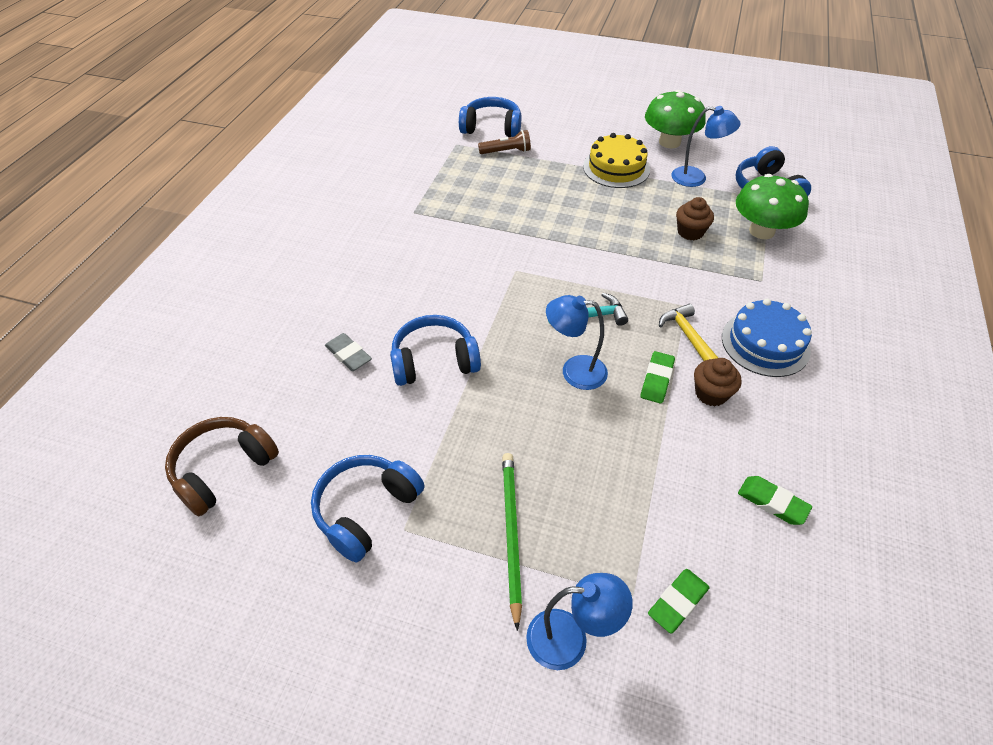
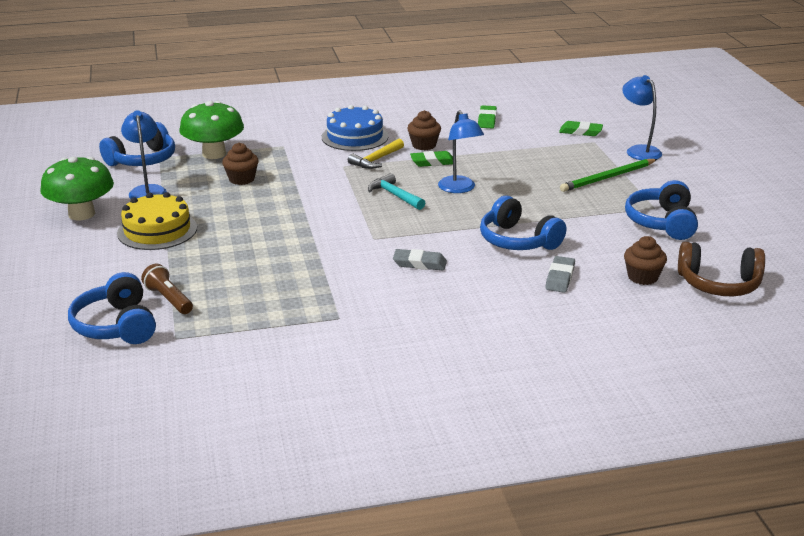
camera: 120 degrees left, 20 degrees down
(293, 415) = (642, 277): none -> brown cupcake
(366, 510) = (662, 222): blue headphones -> blue headphones turned 90 degrees clockwise
(450, 280) = (419, 263): none -> grey eraser

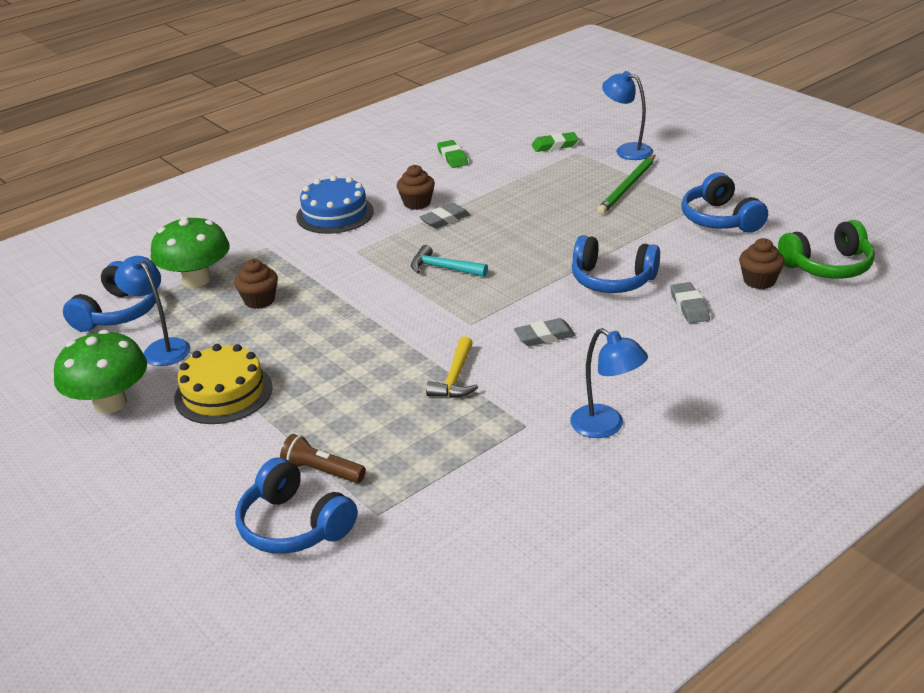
camera: 25 degrees left, 5 degrees up
(376, 160) = (384, 234): yellow hammer -> yellow hammer (455, 378)
(432, 162) = (445, 219): green eraser -> grey eraser
(459, 189) = (501, 241): blue lamp -> blue lamp (606, 427)
(719, 284) = (828, 266): brown headphones -> green headphones

